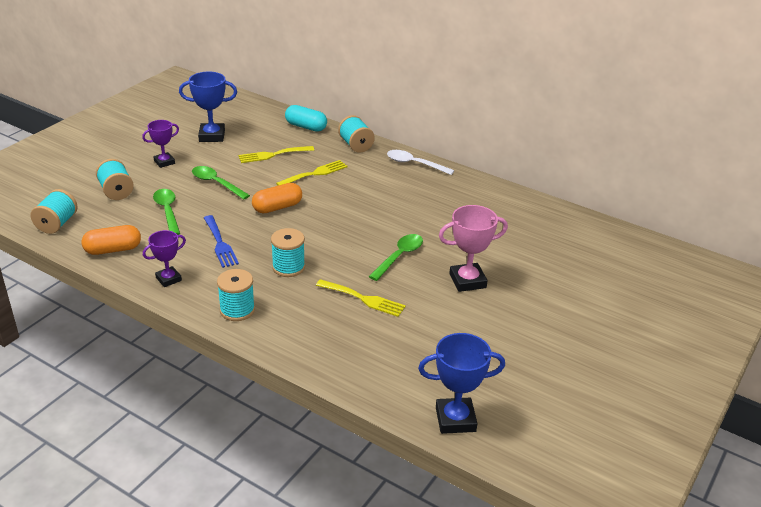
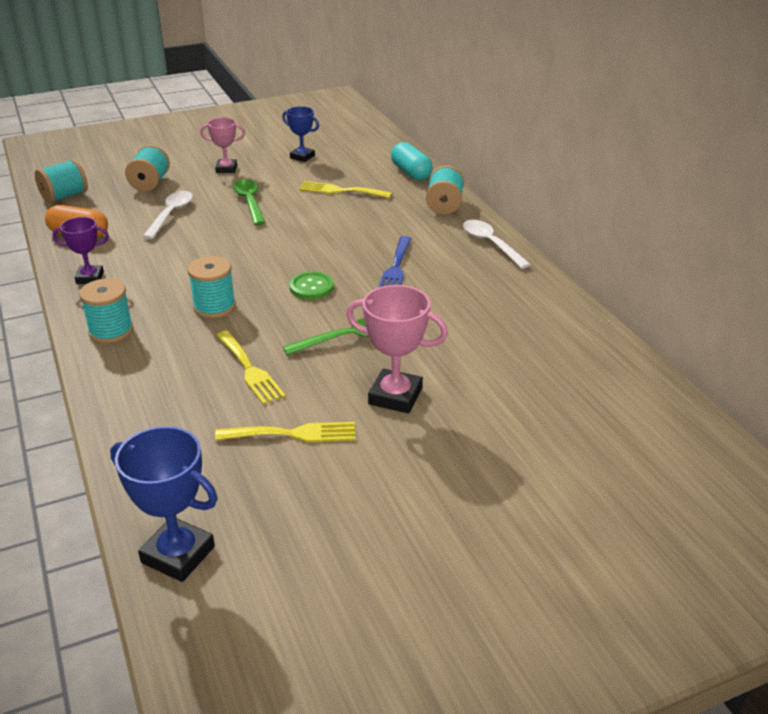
camera: 35 degrees right, 0 degrees up
(164, 162) = (226, 169): purple trophy -> pink trophy
(167, 211) = (171, 214): green spoon -> white spoon
(212, 136) = (302, 157): blue trophy -> blue trophy, size x0.64
(220, 244) = (179, 261): blue fork -> blue fork (395, 268)
(277, 207) = (280, 243): orange capsule -> none
(315, 173) = (362, 221): yellow fork -> yellow fork (293, 434)
(336, 231) = (311, 287): none -> green button

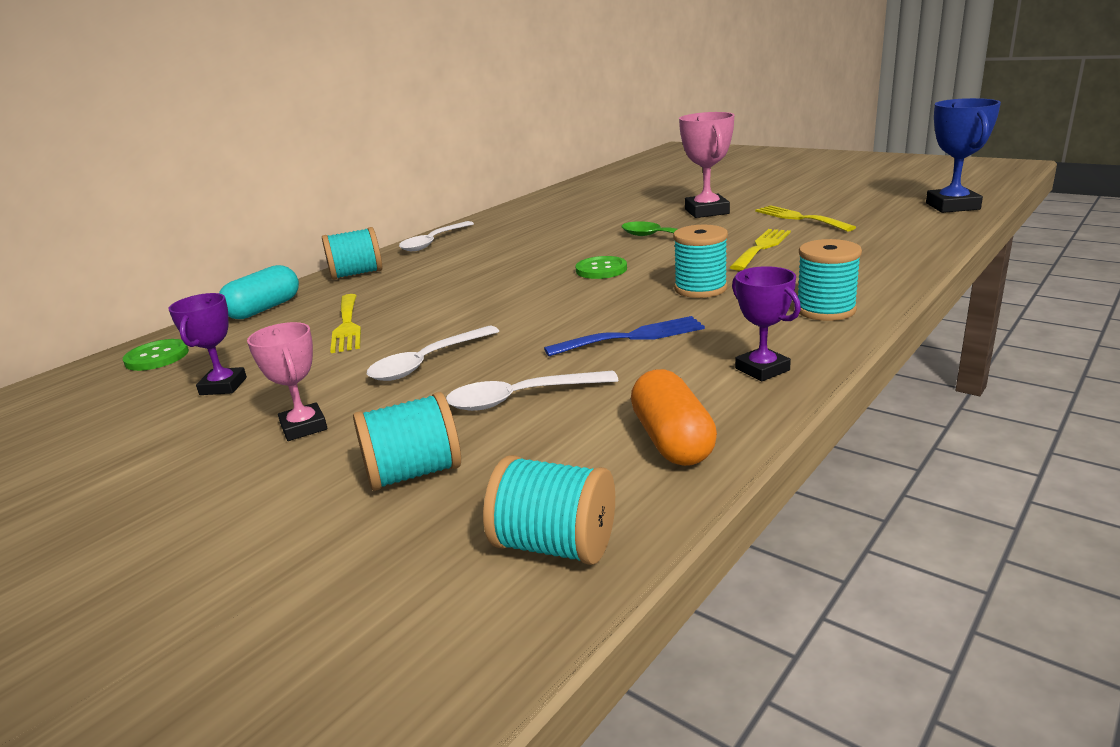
camera: 115 degrees left, 10 degrees down
(249, 202) = (427, 362): green spoon -> white spoon
(302, 157) = (223, 386): blue trophy -> purple trophy
(370, 145) = (157, 357): none -> green button
(395, 268) = (522, 255): blue fork -> blue fork (632, 337)

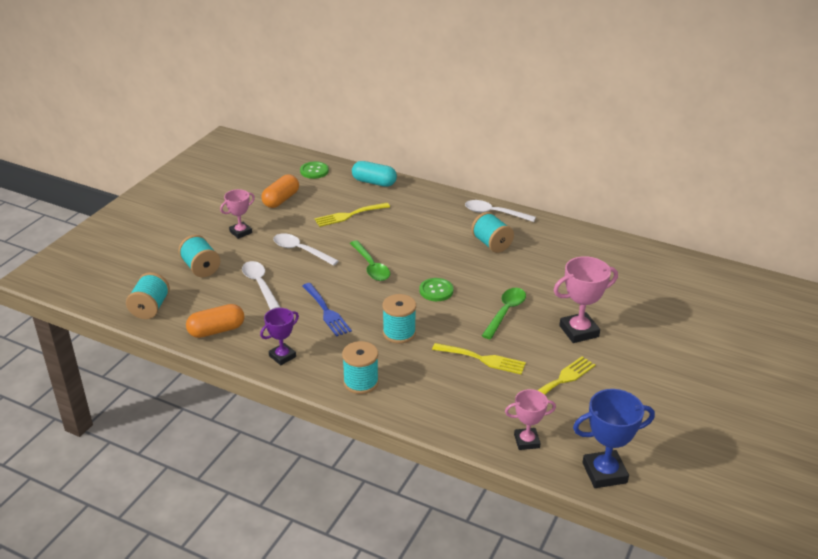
camera: 75 degrees right, 10 degrees up
(223, 386) = (281, 200): purple trophy -> orange capsule
(356, 274) = (430, 198): turquoise spool -> turquoise spool (491, 244)
(516, 308) = (371, 266): none -> green spoon
(917, 231) = (526, 441): none -> pink trophy

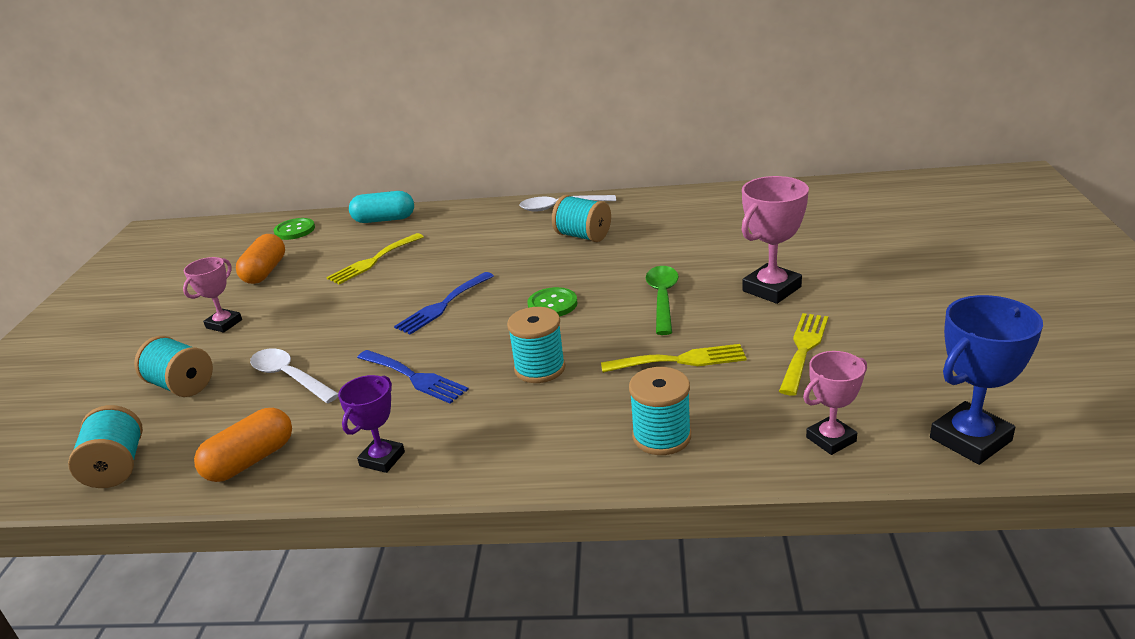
camera: 20 degrees left, 5 degrees down
(301, 251) = (329, 318): white spoon -> none
(361, 382) = (530, 451): turquoise spool -> turquoise spool (661, 437)
(371, 266) = (442, 305): green spoon -> blue fork

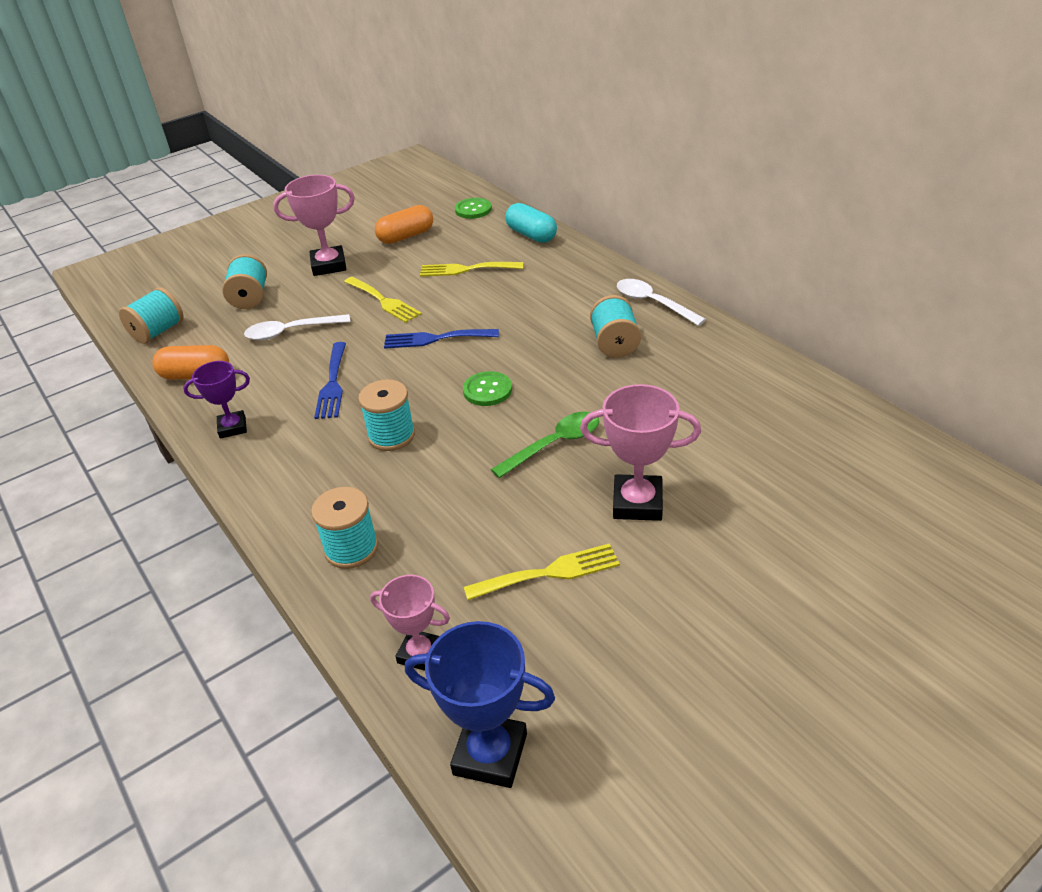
camera: 50 degrees right, 10 degrees up
(224, 324) = (329, 265): pink trophy -> pink trophy, size x1.56
(290, 377) = (291, 332): white spoon -> white spoon turned 105 degrees counterclockwise
(680, 360) = (466, 505): yellow fork -> yellow fork (384, 301)

